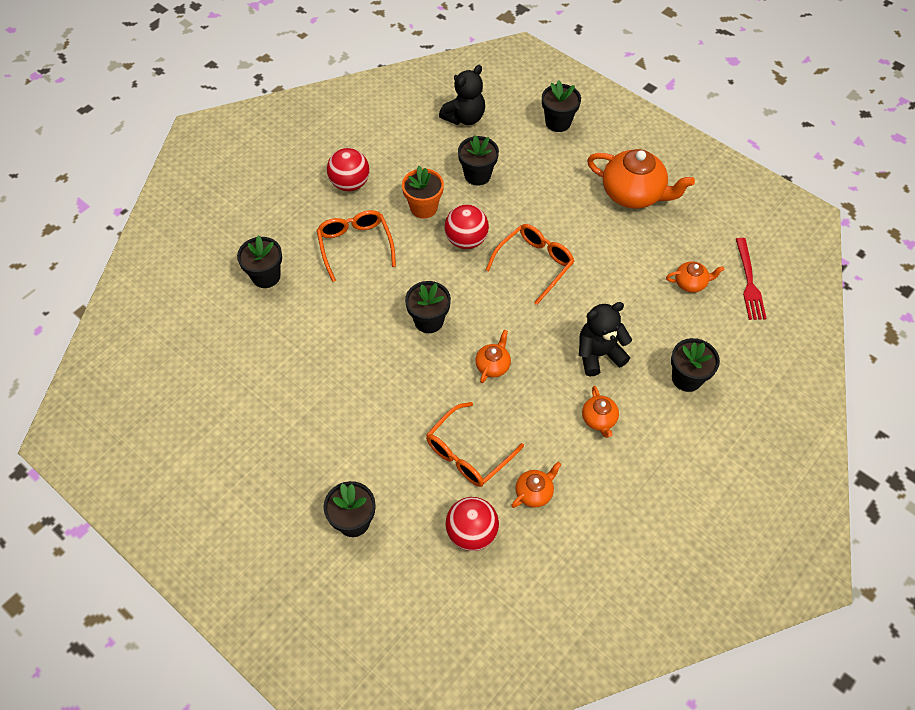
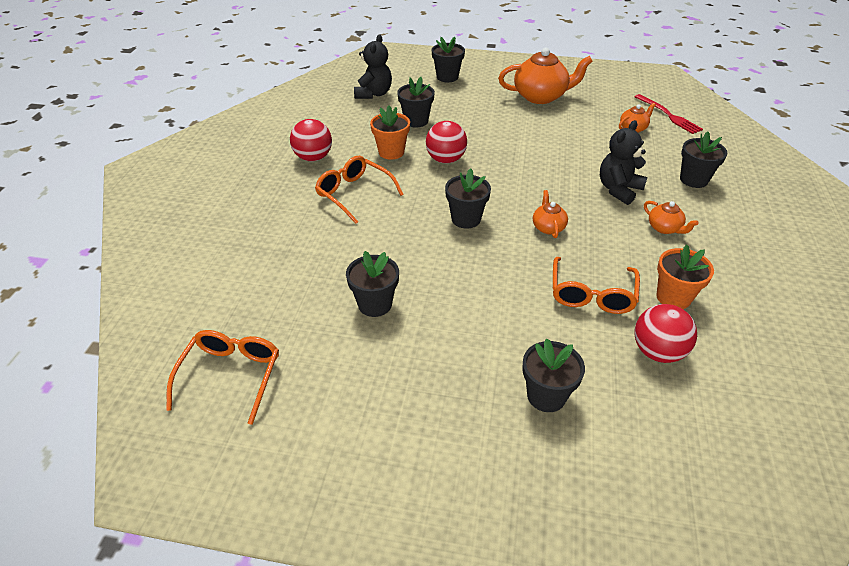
camera: 30 degrees left, 15 degrees down
(266, 276) = (287, 243): black flower pot -> black flower pot (375, 304)
(534, 264) = (513, 155): orange glasses -> orange glasses (231, 376)
(534, 492) = (673, 297): orange teapot -> orange flower pot

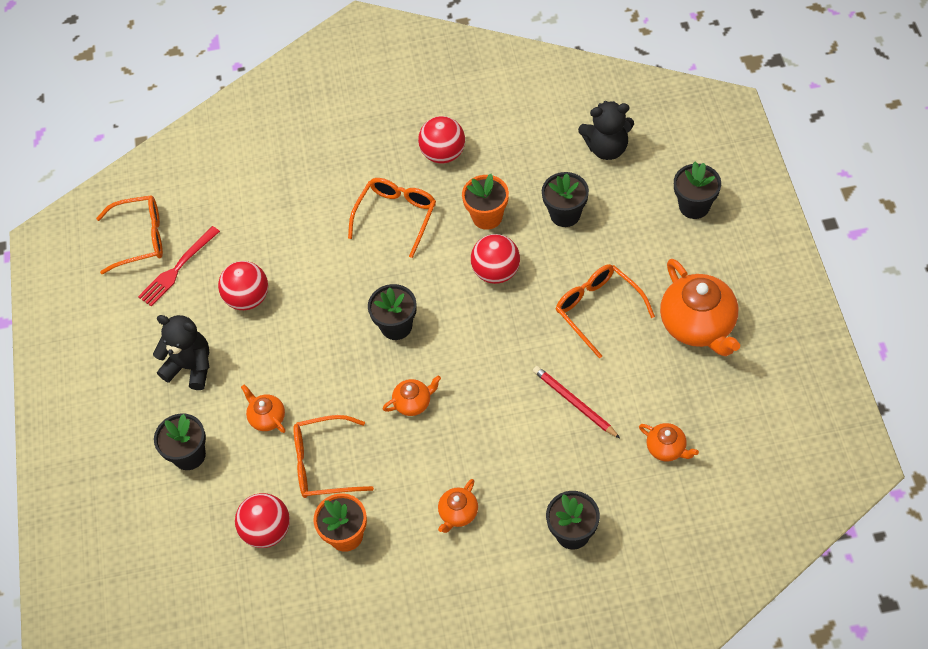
camera: 75 degrees right, 15 degrees up
(375, 304) = (248, 298): black flower pot -> red ball
(507, 127) = (598, 309): none -> orange glasses
(524, 322) = (267, 417): none -> orange teapot
(581, 154) = (574, 403): none -> red pencil
(618, 189) = (514, 456): black teddy bear -> black teddy bear (190, 367)
(668, 115) = (726, 486): red fork -> red fork (177, 268)

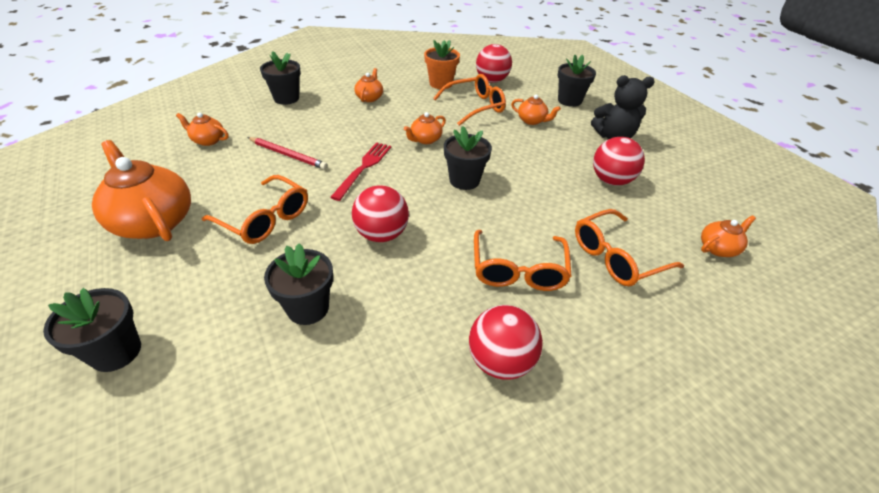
camera: 155 degrees right, 15 degrees down
(140, 238) = (756, 208): orange glasses -> orange glasses (616, 257)
(177, 268) = (695, 191): red fork -> red fork (363, 168)
(218, 205) = (718, 248): none -> orange teapot
(487, 217) = (409, 288): orange flower pot -> none
(607, 148) = (244, 424): black teddy bear -> none

